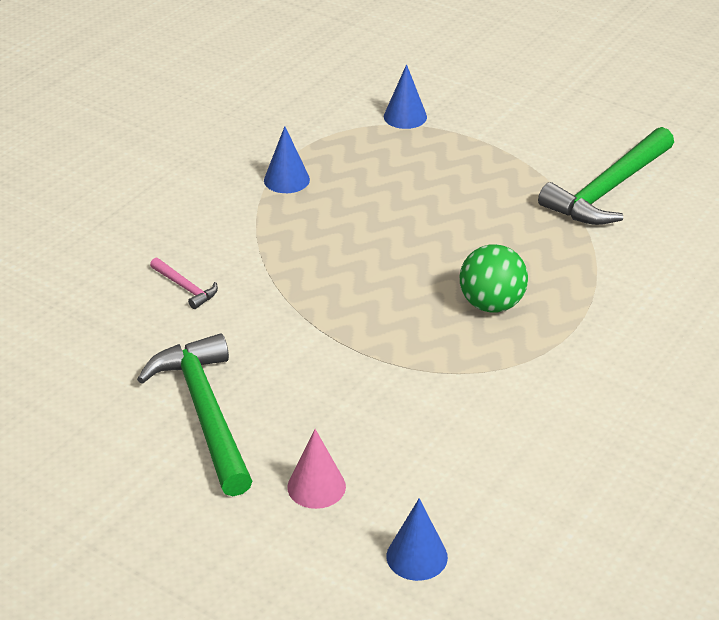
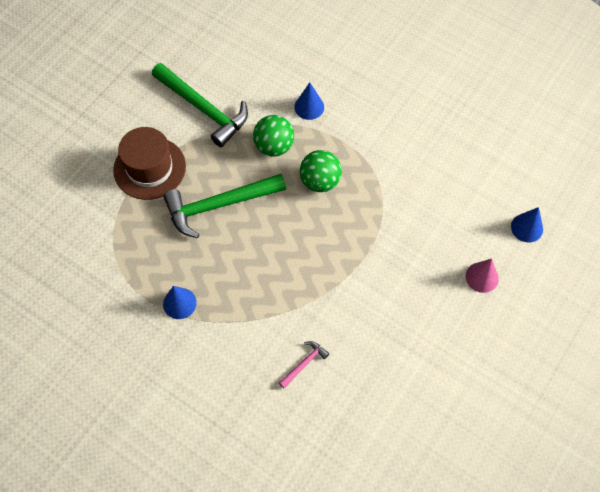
camera: 90 degrees left, 25 degrees up
(205, 413) = (426, 341): green hammer -> green hammer (219, 205)
(405, 116) = (104, 224): blue cone -> blue cone (309, 107)
(497, 147) = (149, 168): none -> brown hat
(550, 257) = (274, 146): none -> green ball

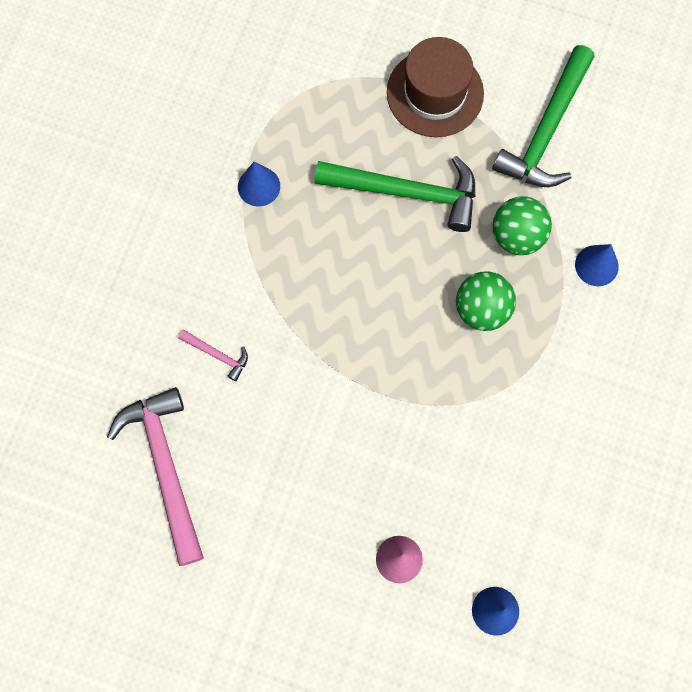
camera: 75 degrees right, 10 degrees up
(219, 205) = (407, 192): green hammer -> green hammer turned 135 degrees clockwise
(382, 421) = (165, 467): none -> pink hammer

